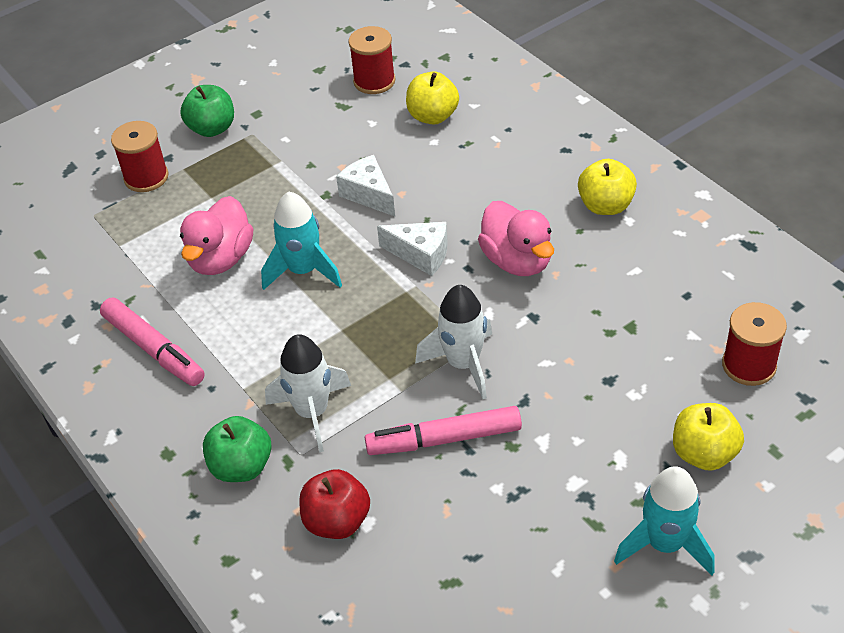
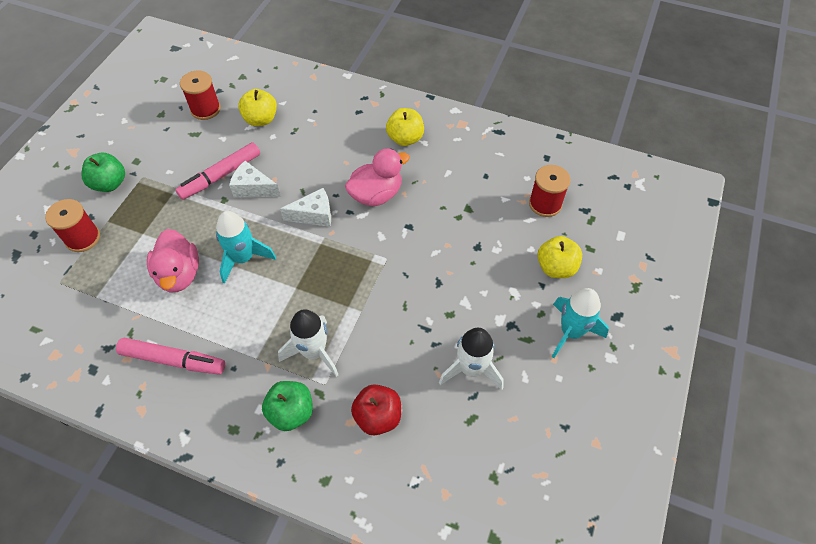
camera: 35 degrees left, 10 degrees up
(444, 439) = (407, 329): pink marker -> pink marker (220, 176)
(463, 364) = (387, 275): white rocket -> white rocket (471, 369)
(517, 261) = (376, 194): pink duck -> pink duck turned 60 degrees counterclockwise

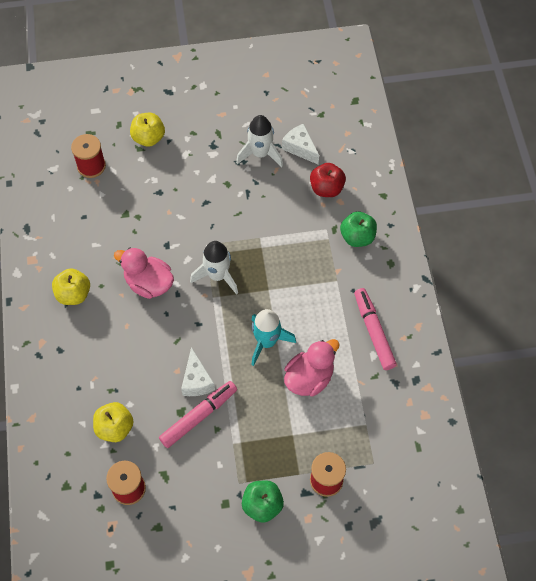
camera: 120 degrees left, 5 degrees up
(220, 176) = (199, 416): pink marker -> pink marker turned 60 degrees counterclockwise
(314, 215) = (196, 317): white cheese -> white cheese (300, 148)
(314, 352) = (309, 248): white rocket -> white rocket (217, 276)
(571, 332) = (197, 111): turquoise rocket -> none

